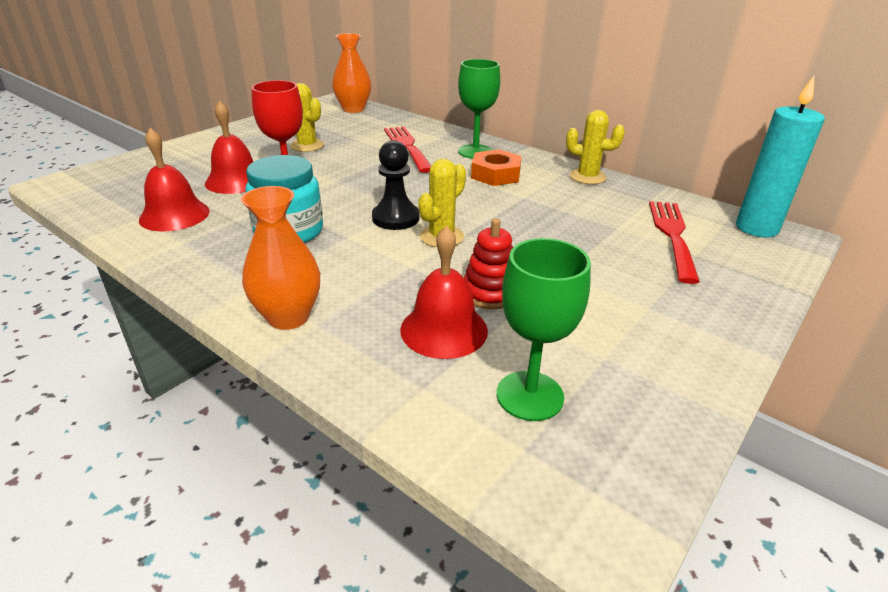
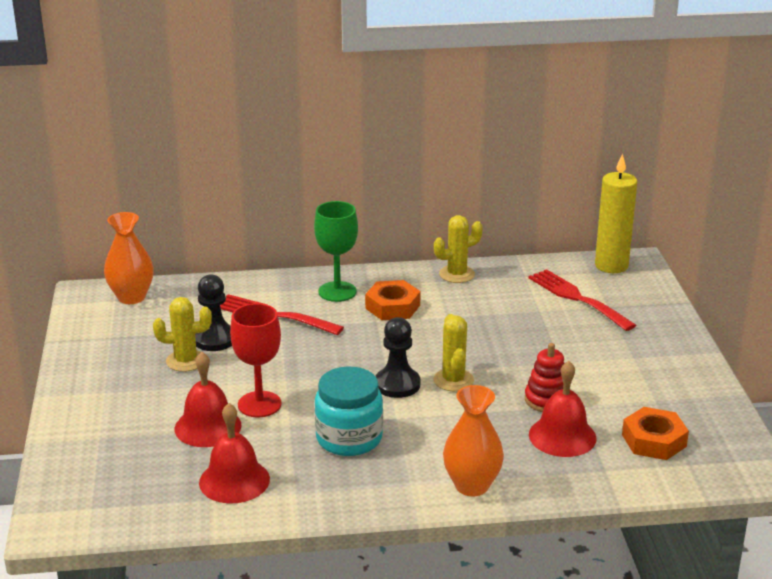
camera: 45 degrees left, 5 degrees down
(347, 143) = (214, 339): none -> black pawn
(529, 395) = (654, 440): green goblet -> orange nut
(756, 228) = (611, 265): turquoise candle -> yellow candle

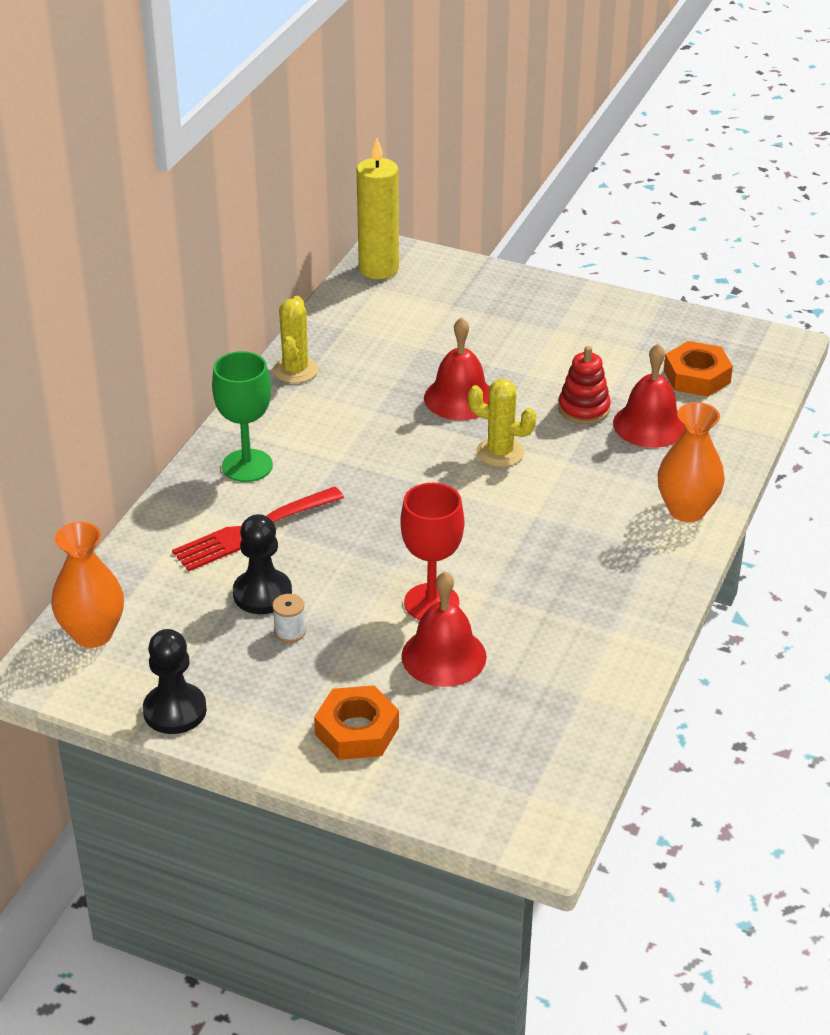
camera: 60 degrees left, 10 degrees up
(186, 361) = (290, 632): yellow cactus -> white spool
(234, 480) = (561, 667): red bell -> red bell (460, 398)
(349, 438) = (547, 560): turquoise jar -> none
(392, 307) = (319, 438): orange nut -> orange nut (357, 730)
(397, 384) = (476, 492): black pawn -> black pawn (175, 711)
(577, 298) = (420, 315): red fork -> none

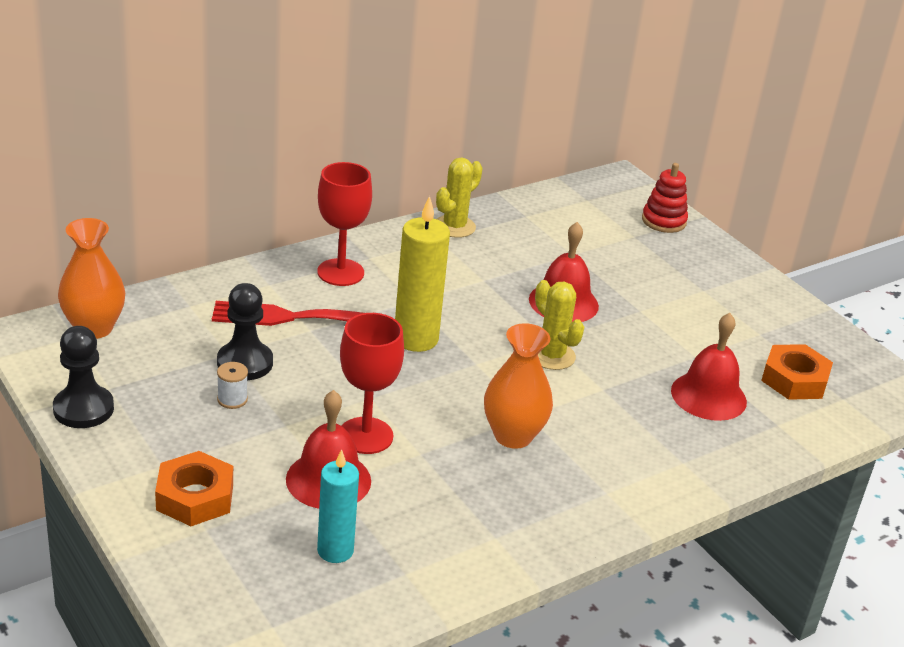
camera: 30 degrees right, 5 degrees down
(247, 466) = (340, 272): green goblet -> red goblet
(378, 269) = (601, 188): yellow candle -> yellow candle (416, 339)
(512, 710) = (335, 550): none -> turquoise candle
(584, 409) = (662, 357): red stacking toy -> red stacking toy (663, 221)
(686, 510) = (668, 477): orange vase -> orange vase (513, 436)

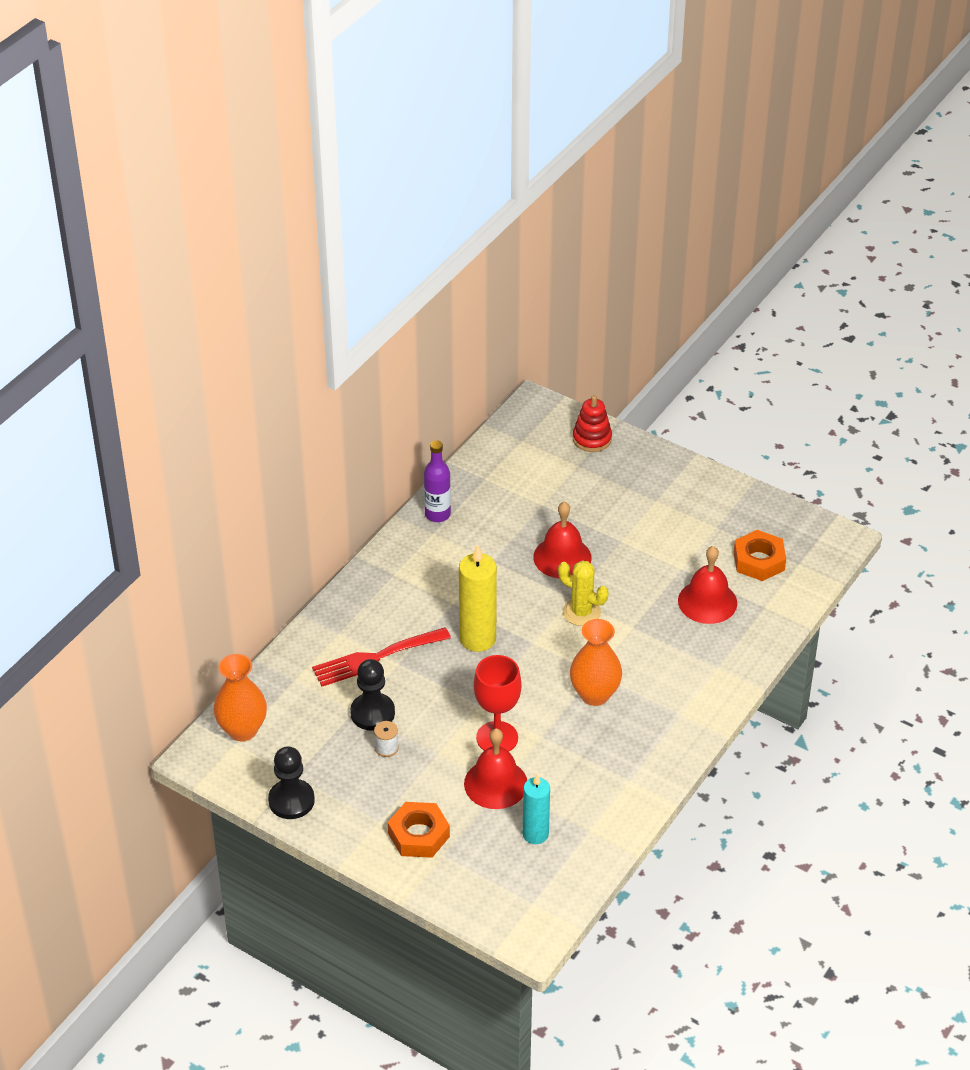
camera: 20 degrees left, 10 degrees up
(340, 272) = (382, 599): red goblet -> none
(454, 227) = (437, 514): yellow cactus -> purple bottle

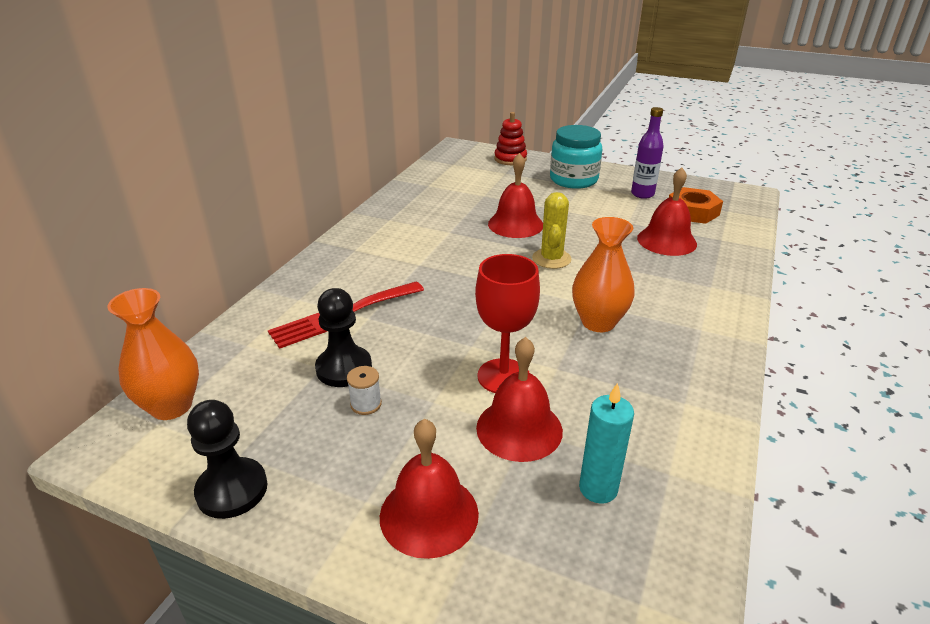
camera: 10 degrees left, 10 degrees down
(418, 835) = (429, 514): orange nut -> red bell
(437, 514) = (391, 208): purple bottle -> purple bottle (642, 194)
(477, 639) = (453, 288): yellow candle -> none
(581, 612) = (551, 259): yellow cactus -> yellow cactus turned 75 degrees clockwise
(652, 489) = (573, 180): none -> turquoise jar

